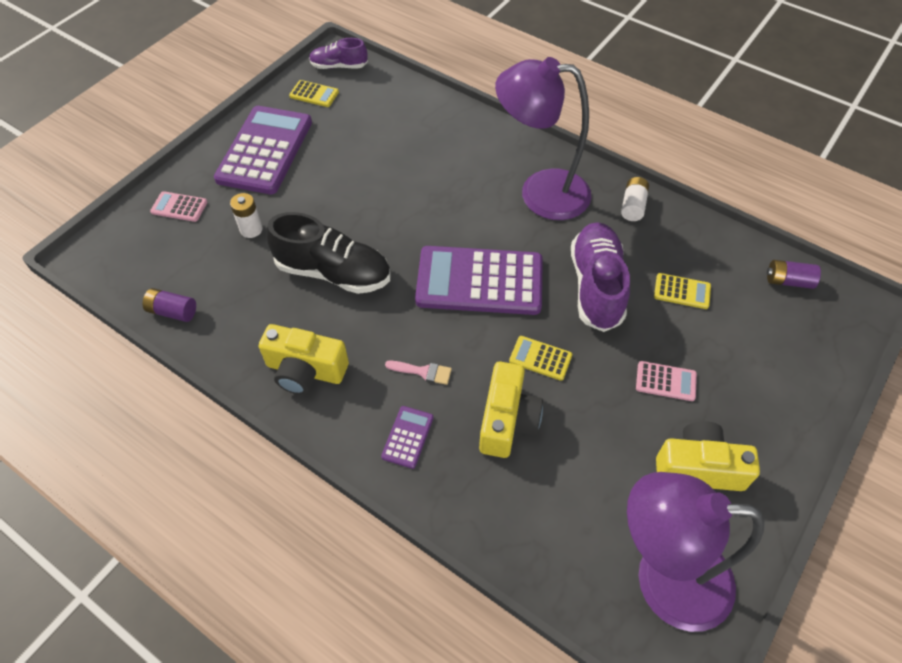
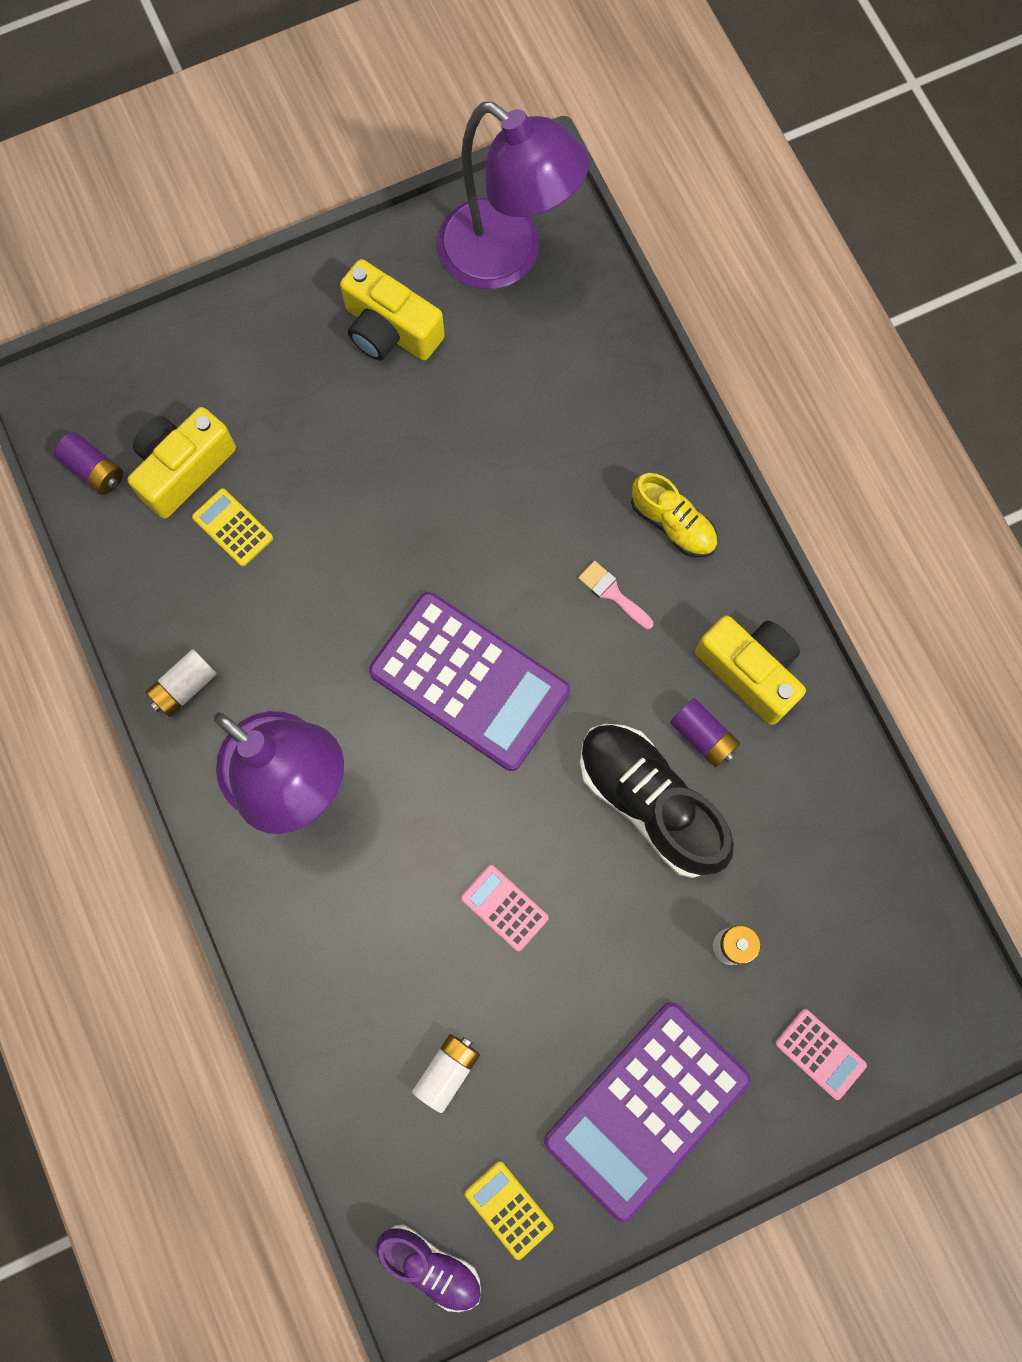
camera: 150 degrees left, 20 degrees up
(173, 311) = (885, 854): purple battery -> purple battery (703, 736)
(374, 124) = (447, 1071): none -> white battery
(408, 437) = (672, 524): purple calculator -> yellow shoe
(507, 420) = (553, 484): yellow camera -> yellow camera (183, 468)
(540, 358) = (466, 536): yellow calculator -> none
(596, 286) = (329, 593): purple shoe -> none
(665, 381) = (347, 432): pink calculator -> pink calculator (504, 907)

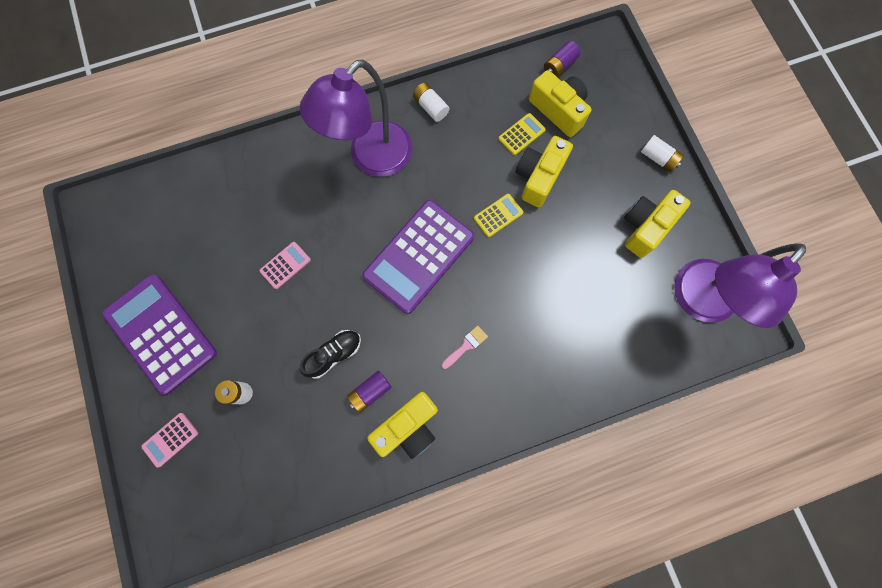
camera: 95 degrees right, 0 degrees up
(312, 496) = (538, 177): none -> yellow camera
(431, 1265) = (108, 213): purple shoe -> none
(447, 1071) = (203, 228): white battery -> white battery (658, 158)
(509, 1209) = (126, 254): yellow calculator -> yellow calculator (498, 215)
(649, 802) = (334, 354): black shoe -> black shoe, size x0.58
(672, 524) = (509, 389): yellow shoe -> none

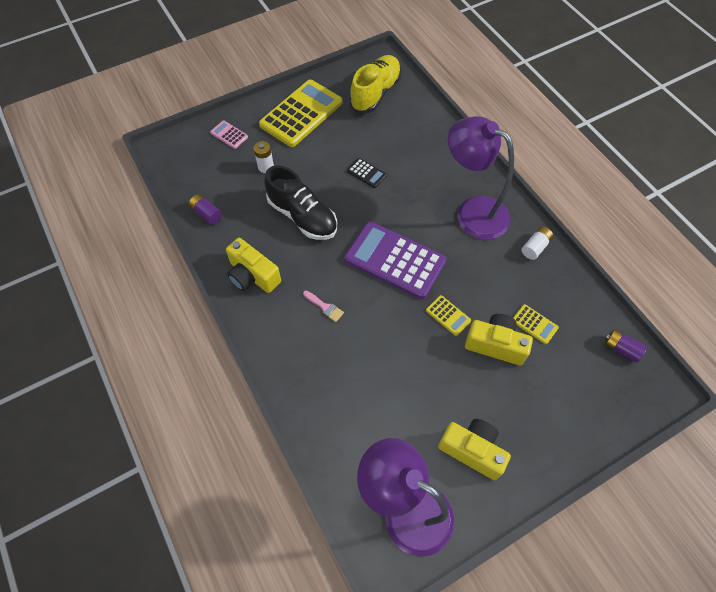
camera: 80 degrees right, 15 degrees down
(153, 229) = (375, 93): none -> yellow shoe
(161, 333) = (301, 114): purple calculator -> yellow calculator
(285, 265) = (366, 173): pink calculator -> black calculator
(334, 354) = (302, 216): black shoe -> black shoe, size x1.73
(370, 392) = (277, 245): purple battery -> purple battery (207, 214)
(558, 110) = (571, 354): yellow camera -> none
(658, 158) = (552, 457): white battery -> none

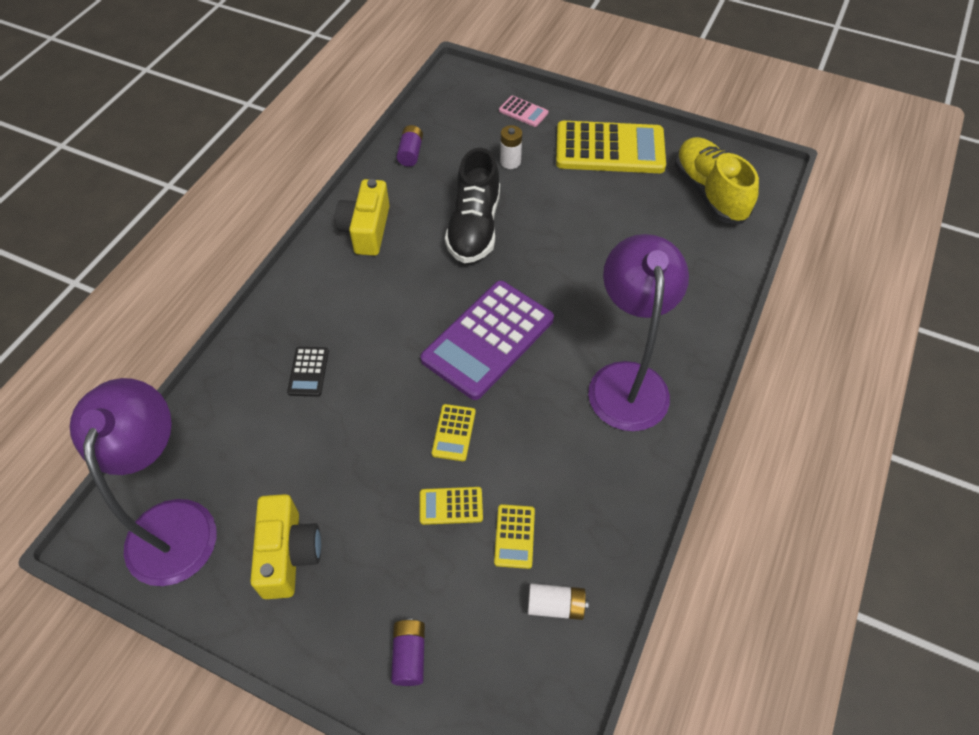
camera: 55 degrees right, 5 degrees down
(229, 135) = (523, 112): pink calculator -> pink calculator turned 120 degrees clockwise
(325, 307) = (375, 310): pink brush -> none
(366, 173) = (584, 248): black calculator -> black calculator (308, 372)
(375, 93) = (709, 192): yellow shoe -> yellow shoe turned 105 degrees counterclockwise
(395, 260) = (488, 339): purple calculator -> purple calculator turned 135 degrees counterclockwise
(495, 344) = (451, 506): yellow camera -> yellow calculator
(535, 247) = (635, 478): white battery -> white battery (556, 606)
(621, 349) = (558, 668): purple battery -> purple battery (409, 655)

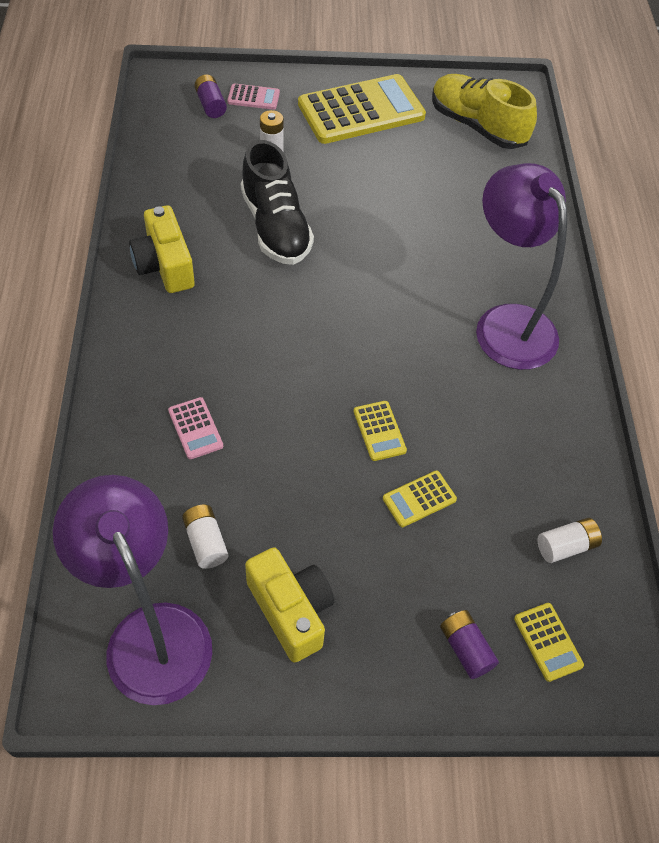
camera: 30 degrees left, 0 degrees up
(259, 468) = (206, 542): none -> white battery
(308, 372) = (195, 428): black calculator -> pink calculator
(410, 153) = (162, 172): purple battery -> purple battery (211, 105)
(488, 339) = (357, 331): purple calculator -> none
(514, 536) = (493, 502): yellow calculator -> yellow calculator (547, 642)

